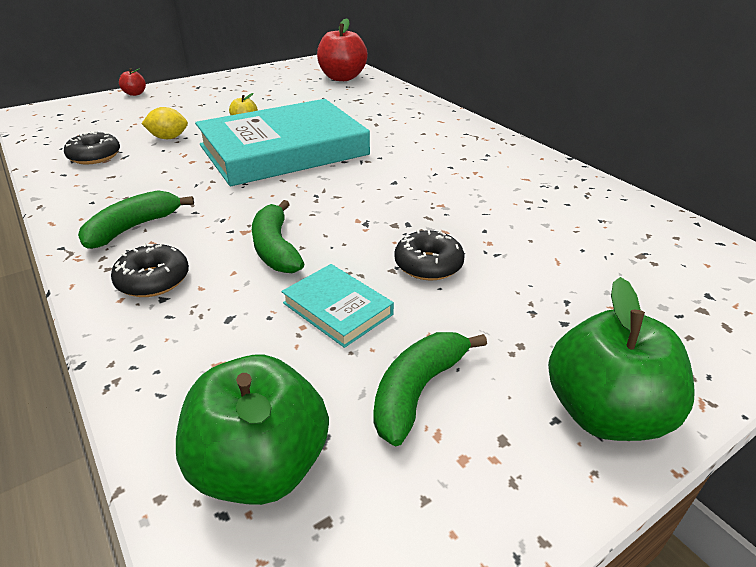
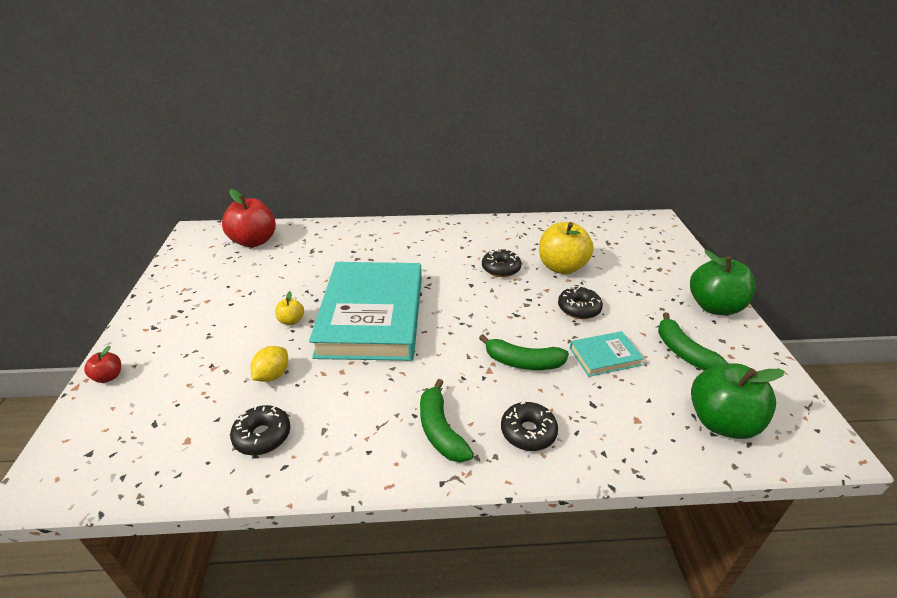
camera: 60 degrees left, 0 degrees up
(450, 190) = (501, 268): none -> black donut
(512, 230) = (561, 267): none -> yellow apple

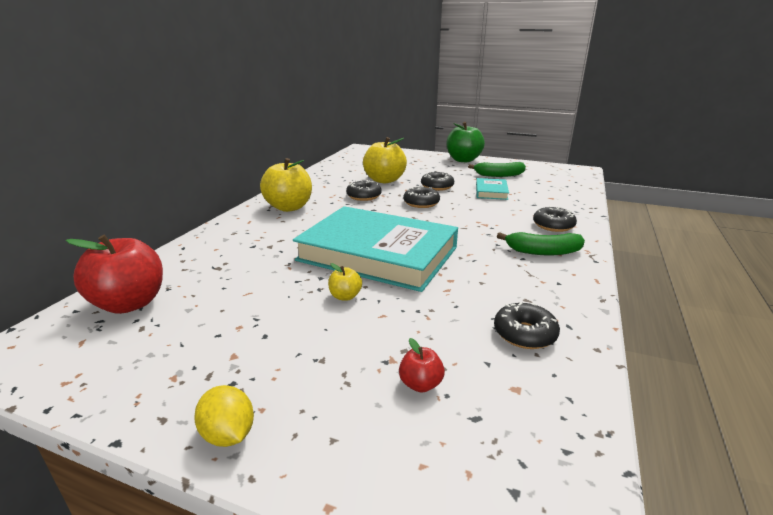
camera: 65 degrees left, 10 degrees down
(108, 377) = (342, 472): red apple -> red apple (420, 384)
(272, 375) = (433, 318): yellow lemon -> yellow lemon (228, 434)
(438, 239) = (289, 207): none -> yellow apple
(514, 310) = (421, 203): none -> black donut
(523, 362) = (483, 213): green banana -> none
(721, 422) = (559, 182): green apple -> none

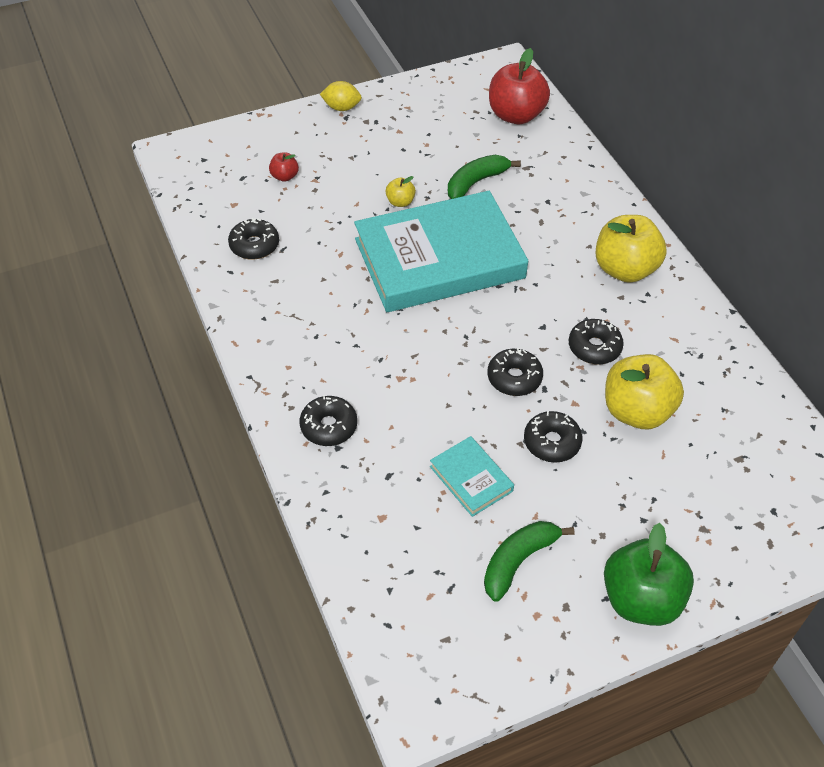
camera: 135 degrees right, 25 degrees up
(543, 252) = (305, 360): green banana -> green banana (476, 182)

